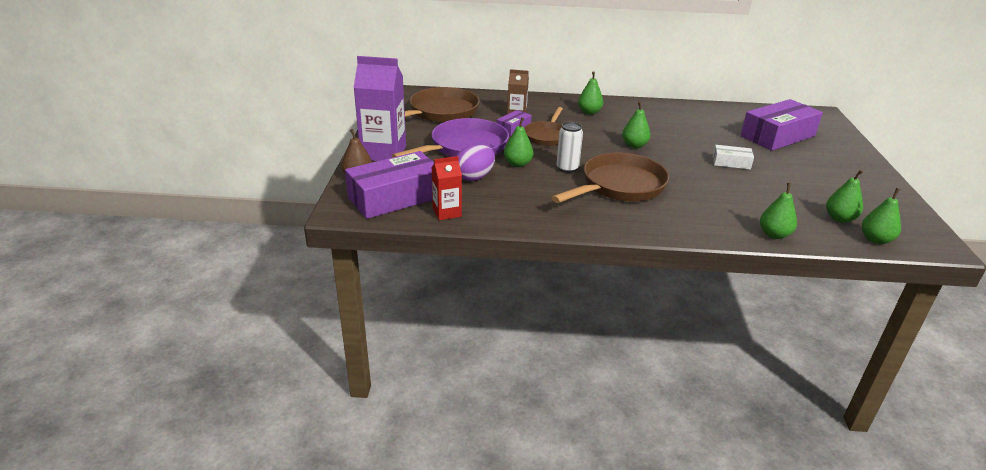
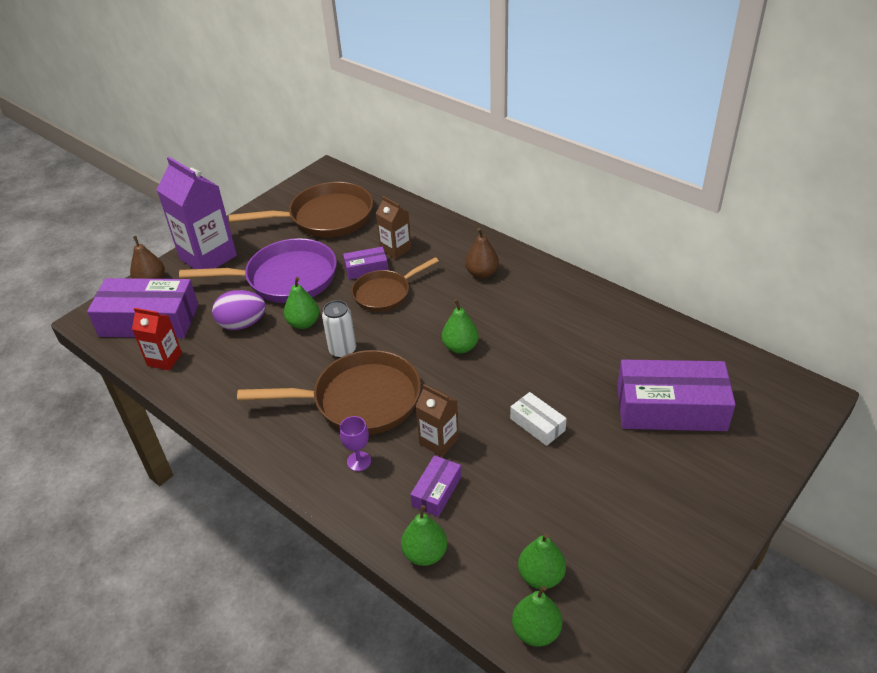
camera: 40 degrees right, 10 degrees up
(589, 112) = (482, 273): green pear -> brown pear
(668, 212) = (359, 461): none -> purple goblet
(695, 187) = (439, 441): none -> brown carton
(732, 207) = (436, 491): none -> purple box

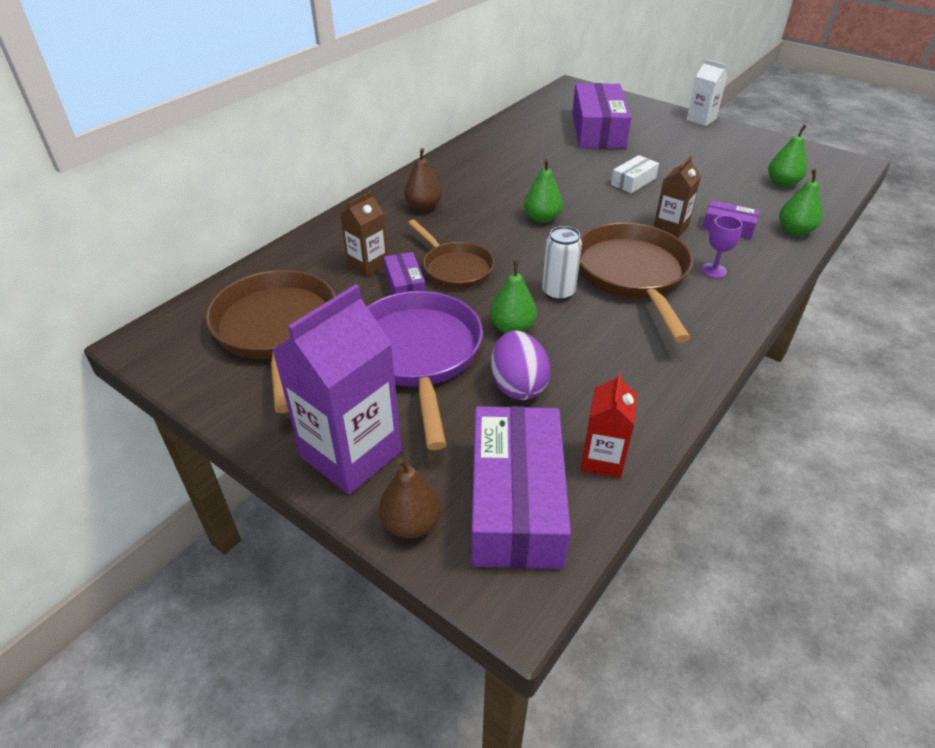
camera: 95 degrees left, 0 degrees up
(536, 631) = (828, 186): green pear -> none
(731, 527) = (701, 119): none -> white carton

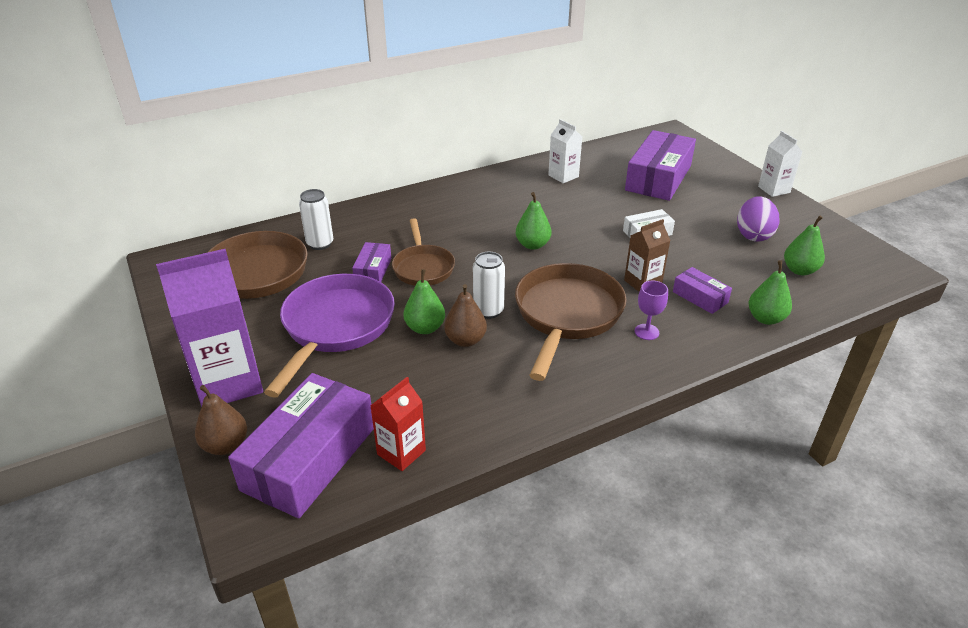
camera: 25 degrees right, 5 degrees down
(321, 273) = (320, 244): none -> white can
(368, 265) = (359, 246): brown carton -> none
(423, 207) = (442, 211): brown pear -> brown pear (465, 340)
(511, 147) = (563, 176): none -> white carton
(518, 385) = (389, 374): purple egg -> purple egg (753, 235)

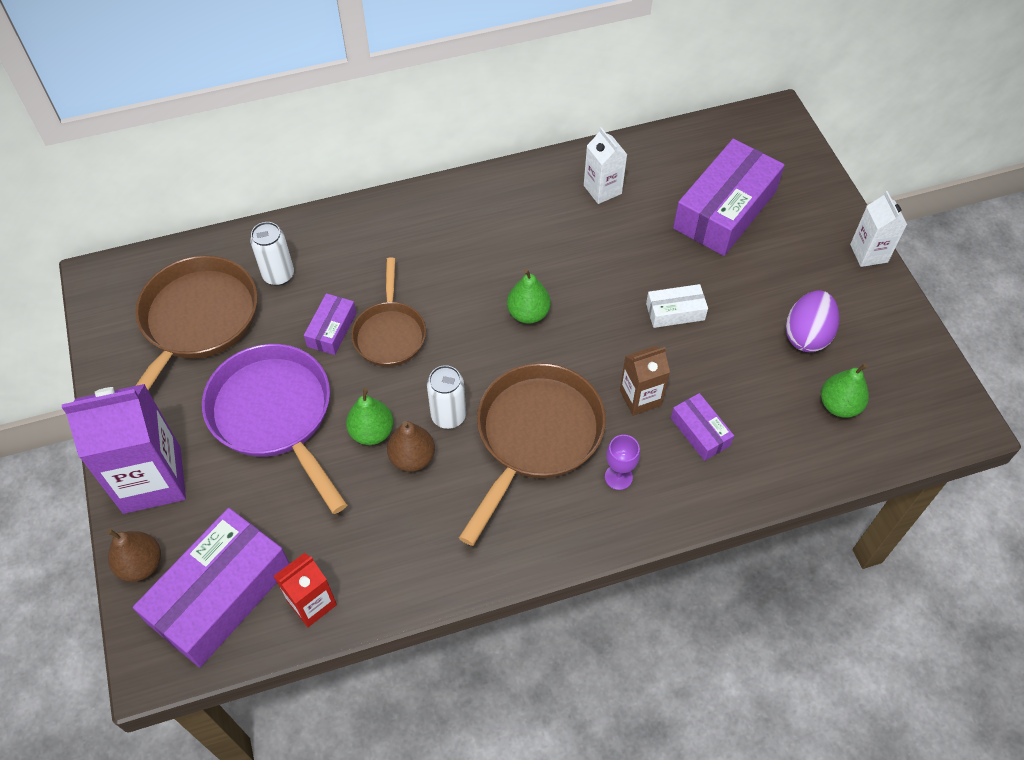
camera: 10 degrees right, 20 degrees up
(336, 327) = (275, 415): purple pan -> purple pan turned 60 degrees counterclockwise
(765, 318) = (764, 478): green pear -> none

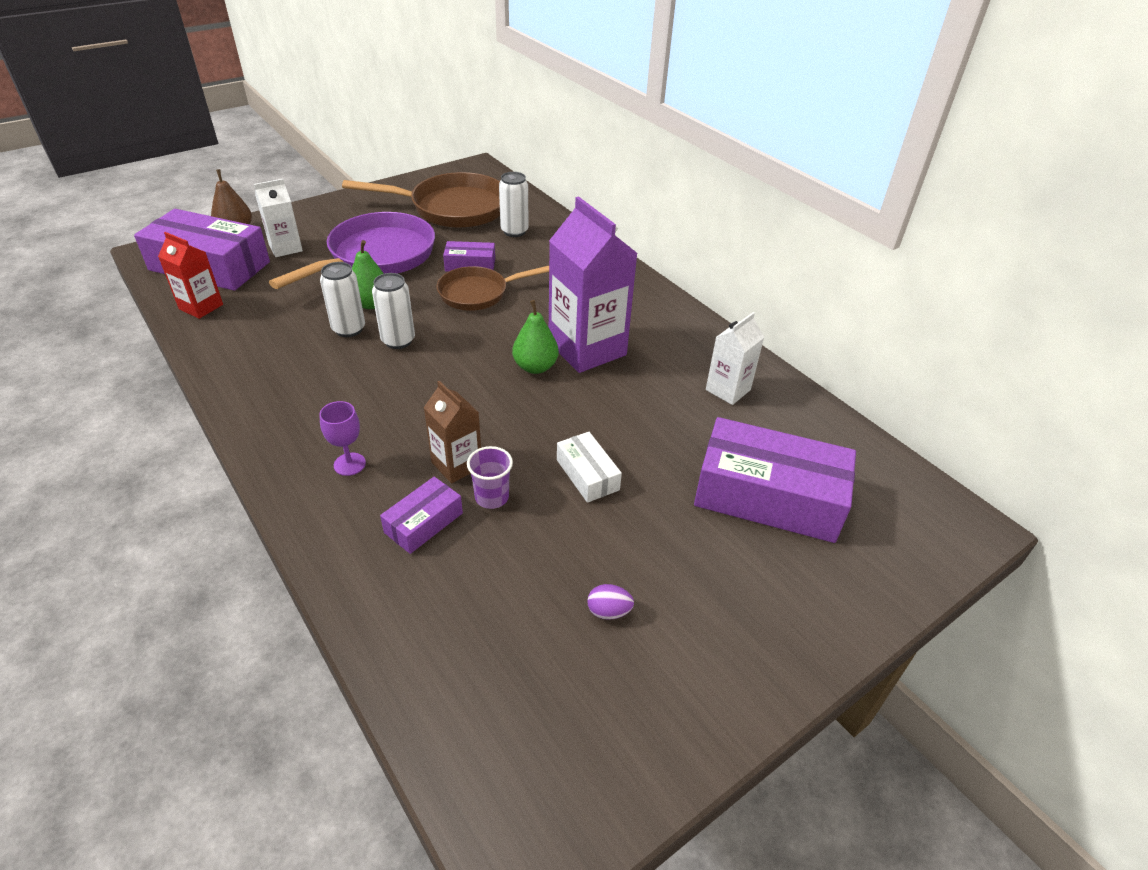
camera: 70 degrees right, 15 degrees down
(152, 479) = (308, 220): purple carton -> purple carton (587, 349)
(412, 458) = (349, 329): brown pear -> white can
(535, 436) = (388, 397): brown pan -> none
(683, 380) = (492, 497): none -> purple cup
(807, 335) = (608, 611): purple egg -> purple egg, size x0.49
(839, 405) = (504, 666): green pear -> none
(869, 253) = (795, 671): white carton -> white carton (285, 248)

